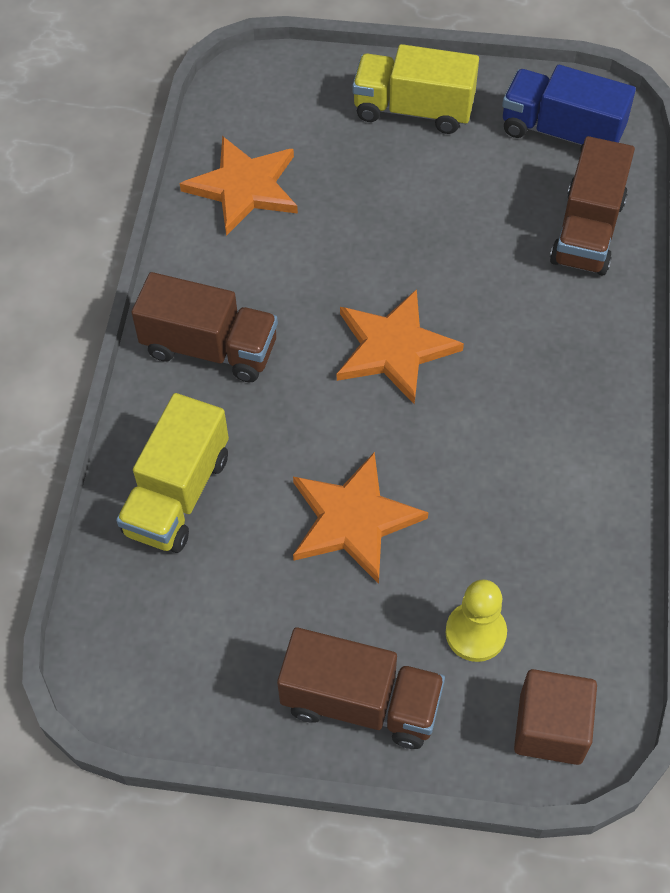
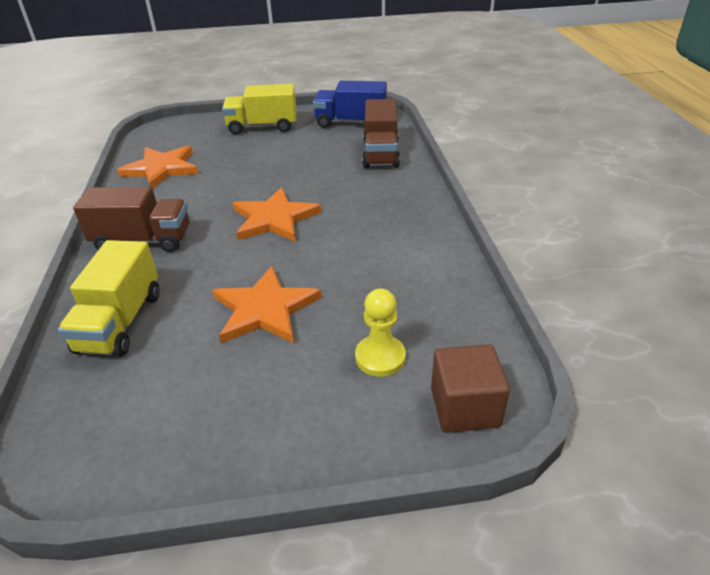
camera: 15 degrees left, 20 degrees down
(361, 703) = (297, 427): brown truck -> none

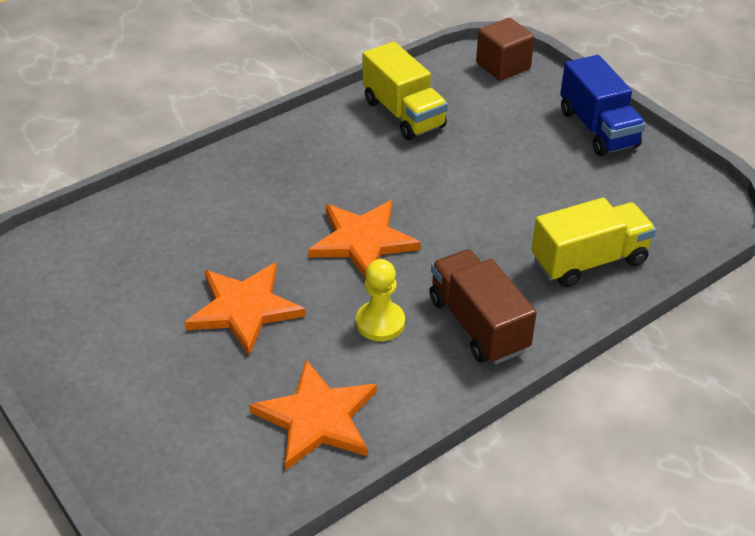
camera: 120 degrees left, 5 degrees up
(262, 127) = (118, 375): yellow truck -> yellow truck (403, 114)
(265, 309) = (497, 184): orange star -> orange star (244, 309)
(351, 123) = (62, 278): blue truck -> blue truck (598, 129)
(380, 154) = (155, 215): brown truck -> none
(380, 357) = (493, 109): yellow pawn -> yellow pawn (380, 323)

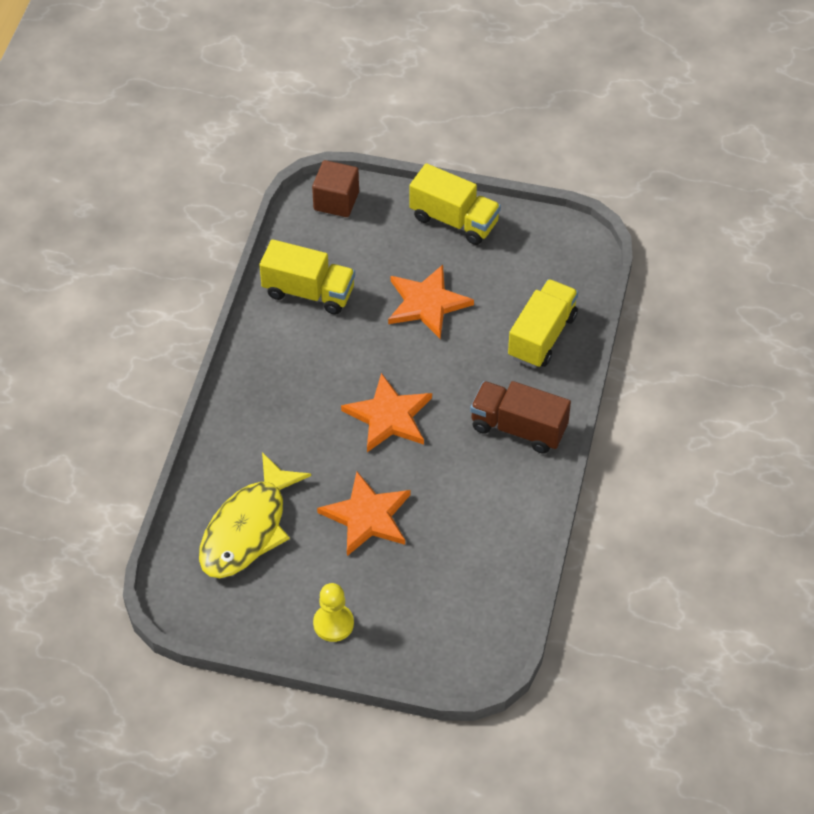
camera: 40 degrees left, 10 degrees up
(133, 253) = (247, 529): none -> yellow fish
(317, 418) = (487, 554): orange star -> orange star (427, 303)
(380, 323) = (460, 467): yellow pawn -> yellow pawn (333, 624)
(598, 129) = (454, 220): blue truck -> yellow truck

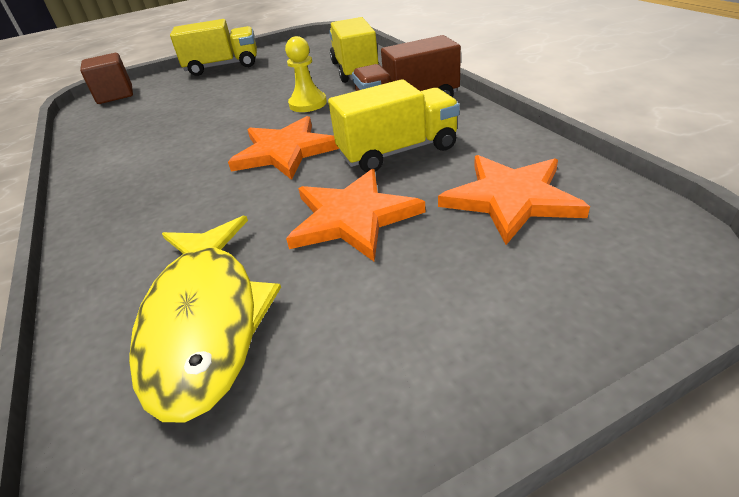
camera: 35 degrees left, 15 degrees down
(308, 292) = (127, 134): yellow truck -> yellow truck (397, 151)
(333, 624) = (454, 342): yellow pawn -> yellow pawn (308, 104)
(427, 303) = (245, 96): orange star -> orange star (510, 199)

